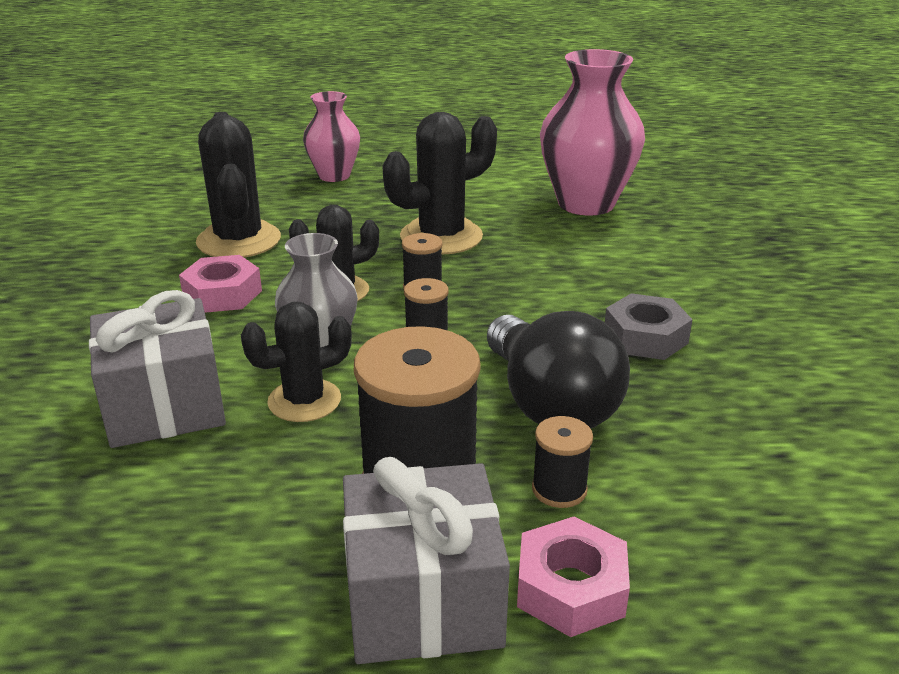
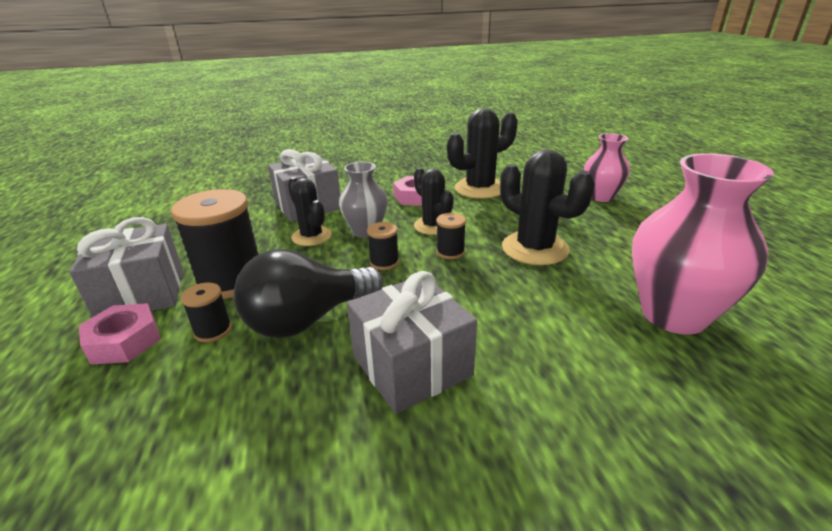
camera: 80 degrees right, 0 degrees up
(645, 337) = (412, 365): grey nut -> grey gift

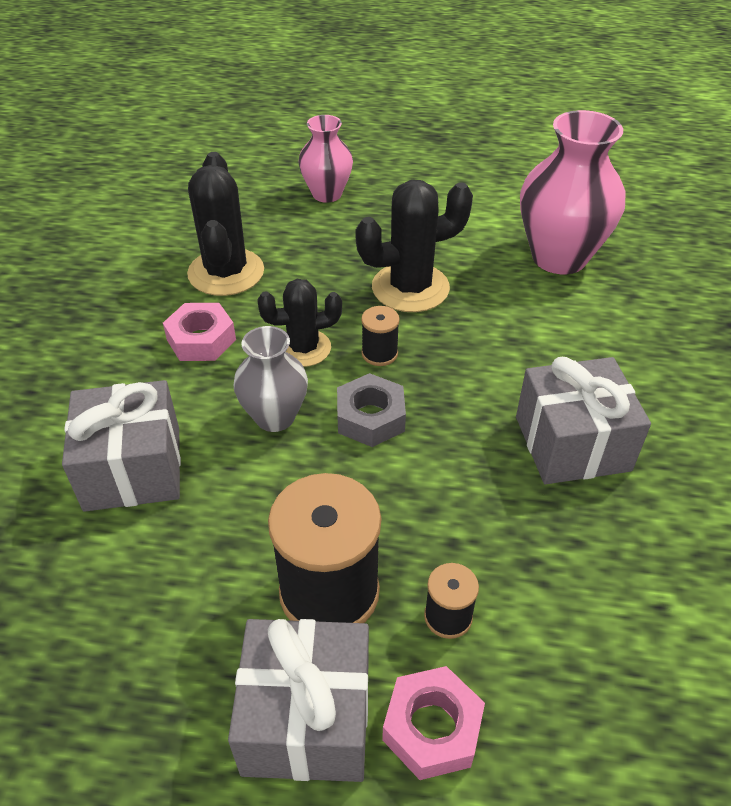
camera: 70 degrees left, 15 degrees up
(308, 319) = (463, 514): black light bulb -> none
(311, 236) = (250, 480): black cactus -> none
(384, 262) = (370, 418): black spool -> grey nut

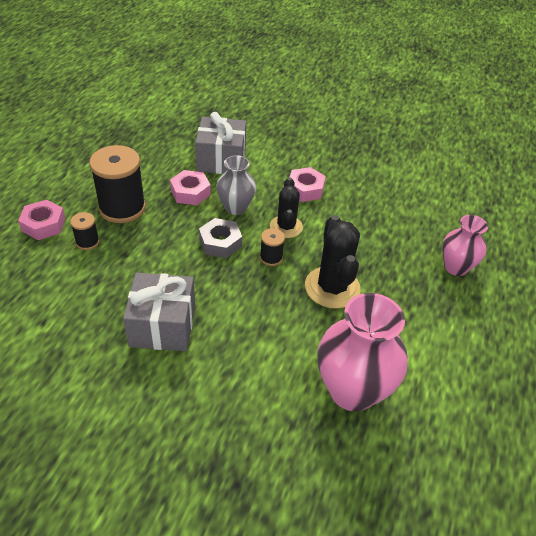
camera: 100 degrees right, 0 degrees up
(226, 272) = (366, 205): black cactus -> none
(249, 491) = (190, 192): none -> pink nut
(307, 718) = (71, 192): grey gift -> none

